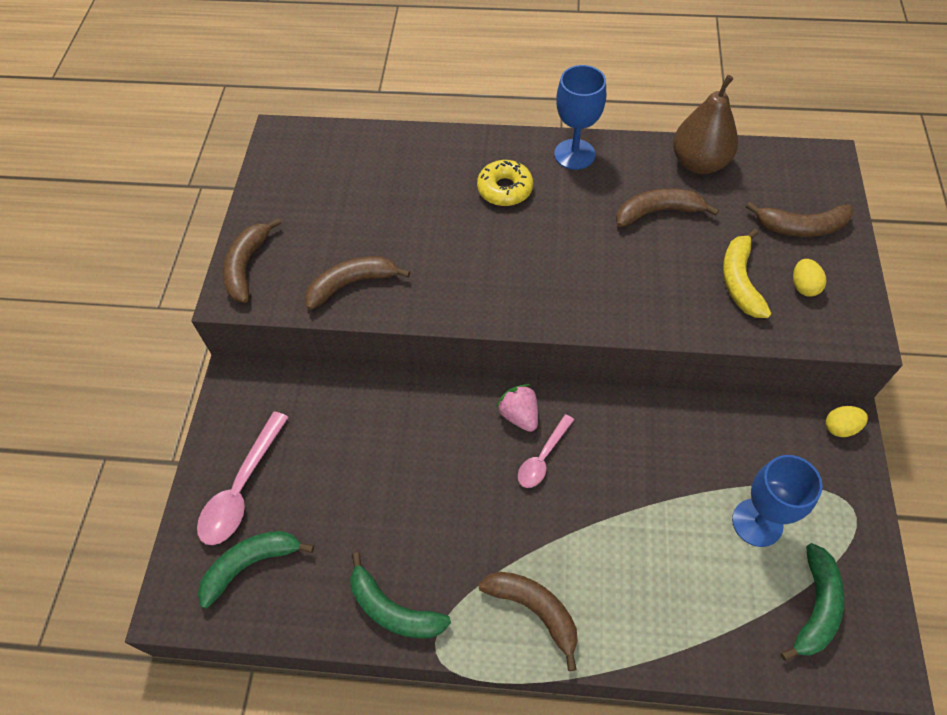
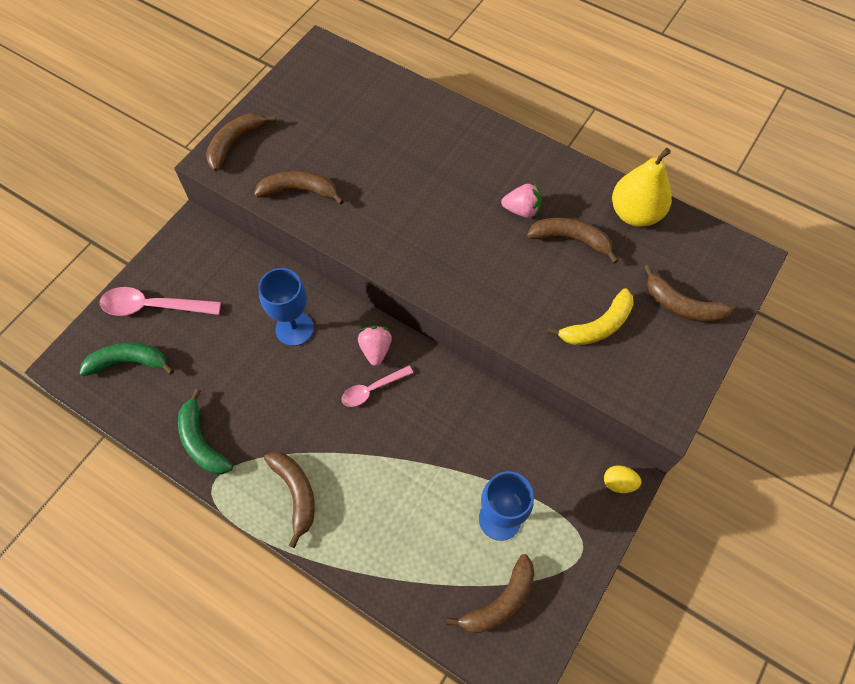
camera: 25 degrees right, 5 degrees up
(242, 489) = (153, 307): pink spoon -> pink spoon turned 45 degrees clockwise
(505, 189) = (461, 166): yellow donut -> none
(574, 154) = (536, 161): blue goblet -> blue goblet (294, 329)
(592, 205) = (521, 210): none -> pink strawberry
(699, 163) = (635, 213): brown pear -> yellow pear
(740, 281) = (597, 326): yellow banana -> yellow banana turned 150 degrees counterclockwise
(803, 286) = (647, 355): yellow egg -> none
(815, 607) = (500, 601): green banana -> brown banana

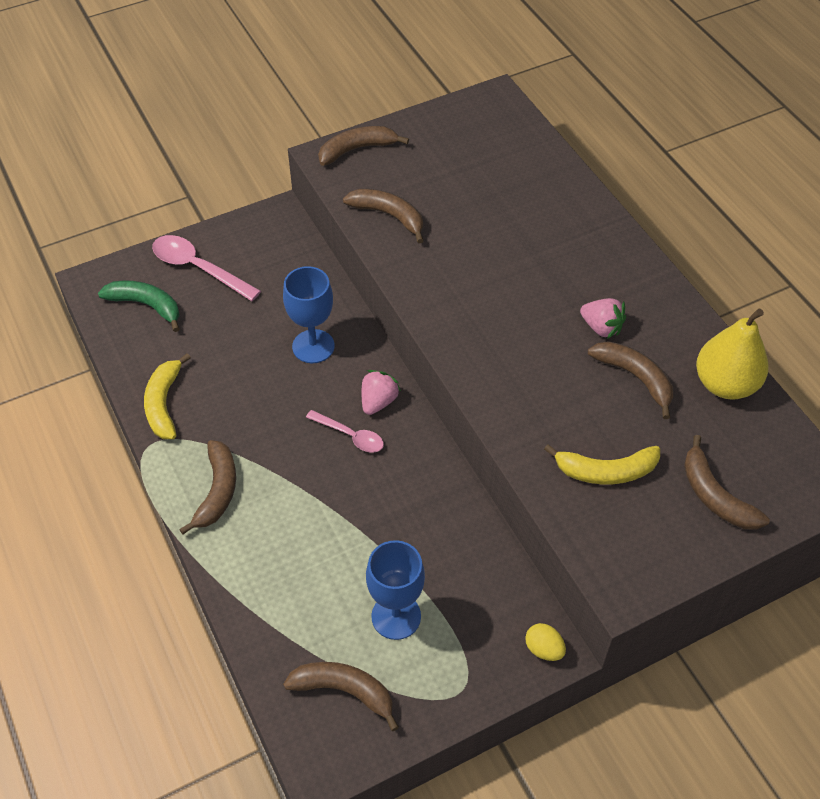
camera: 30 degrees right, 10 degrees down
(202, 442) = (164, 404): green banana -> yellow banana
(372, 389) = (350, 436): pink spoon -> pink spoon turned 150 degrees counterclockwise
(500, 601) = (344, 691): brown banana -> brown banana turned 150 degrees counterclockwise

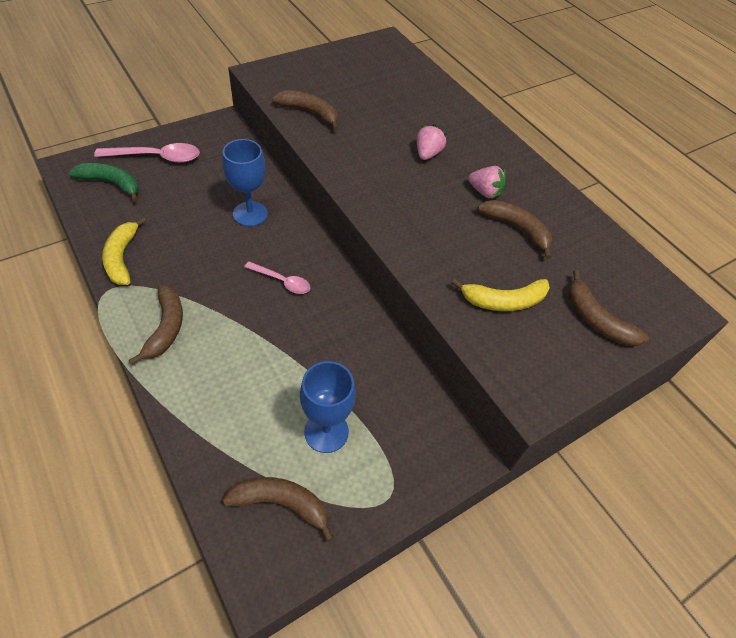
camera: 10 degrees left, 0 degrees up
(198, 268) = (156, 157): pink spoon -> pink spoon turned 150 degrees clockwise
(357, 150) = (283, 69): brown banana -> none
(378, 401) = (304, 255): pink strawberry -> pink strawberry (427, 154)
(544, 649) = (458, 456): yellow egg -> none
(725, 384) = (588, 233): yellow pear -> none

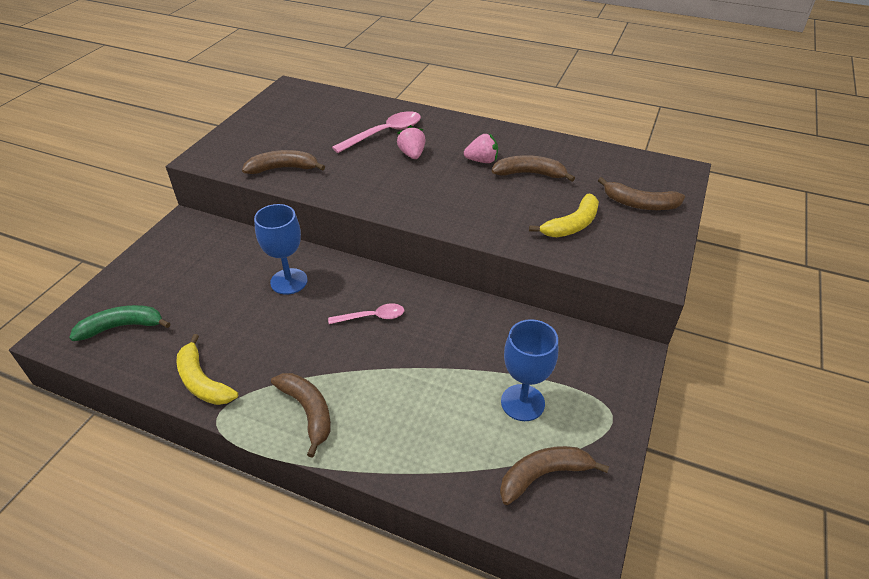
camera: 30 degrees left, 10 degrees down
(156, 157) = (147, 282): pink spoon -> pink spoon (384, 133)

